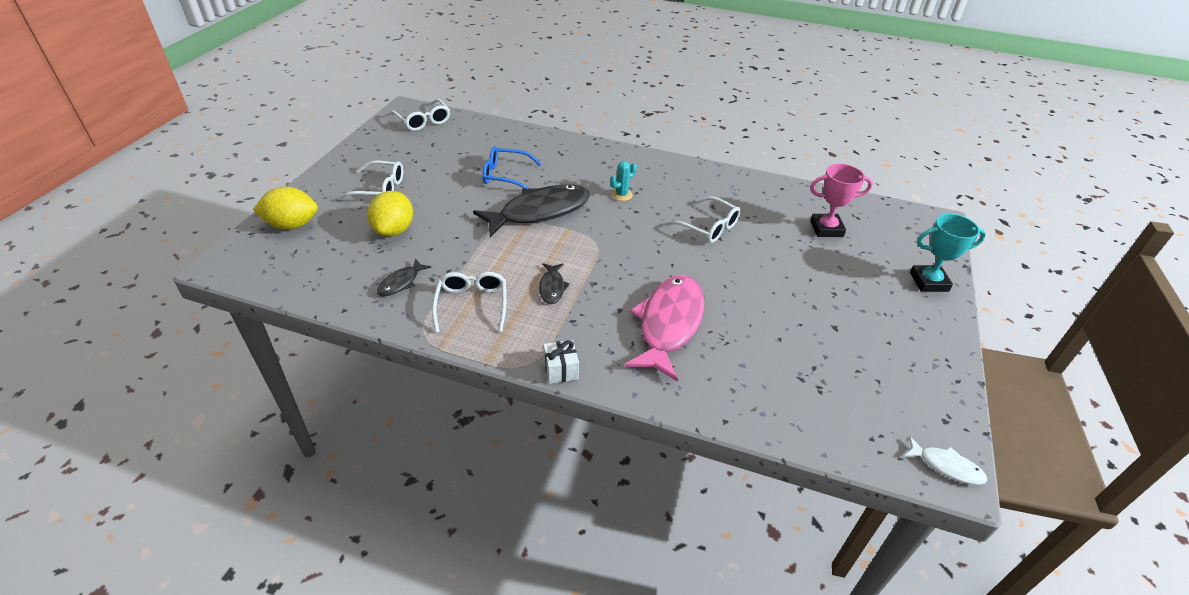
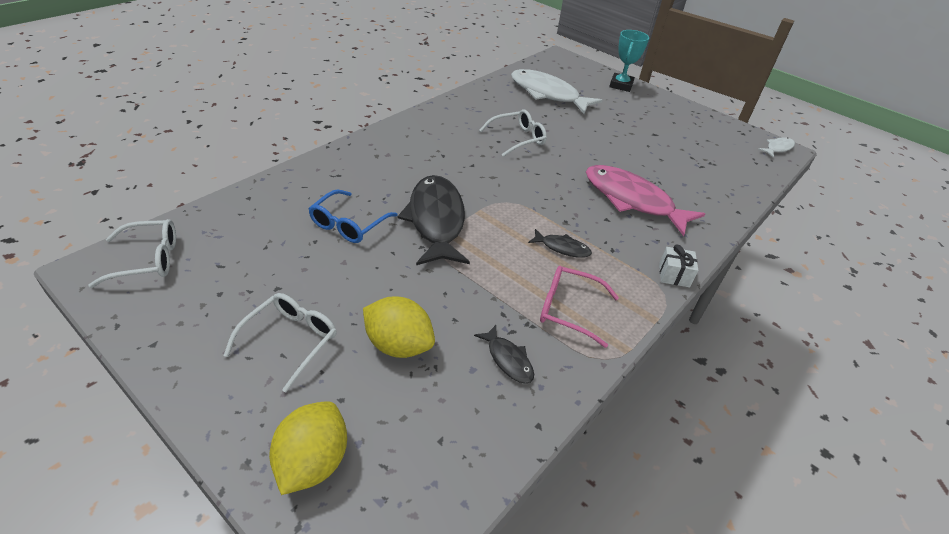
camera: 70 degrees left, 0 degrees up
(472, 305) = (568, 309): white glasses -> pink glasses
(621, 195) = (441, 164): turquoise cactus -> none
(826, 229) = (547, 94): pink trophy -> white fish

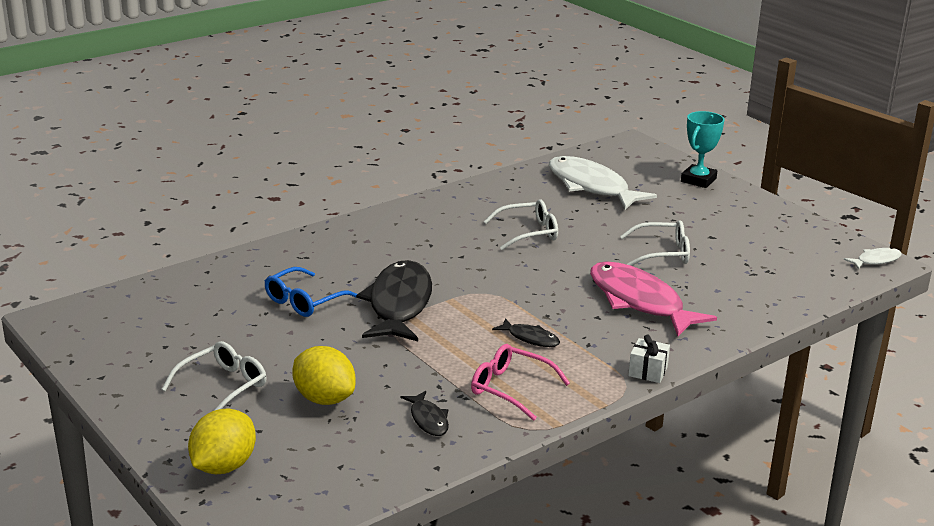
camera: 15 degrees right, 15 degrees down
(147, 260) = (103, 315): white glasses -> white glasses (662, 253)

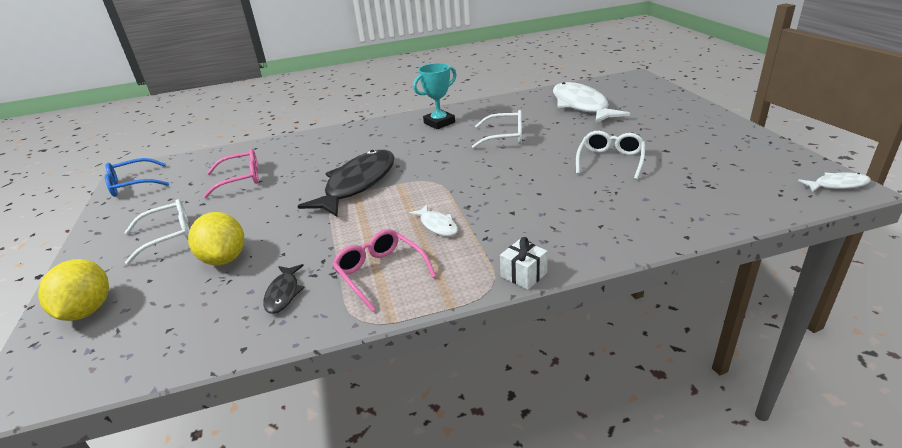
camera: 25 degrees right, 5 degrees up
(224, 466) = (87, 310): yellow lemon -> yellow lemon turned 60 degrees counterclockwise
(236, 313) = (241, 179): none -> pink glasses
(304, 301) = (294, 175): blue glasses -> blue glasses (133, 184)
(530, 338) = (437, 225): black fish -> white fish
(639, 301) = (561, 202): pink fish -> none
(662, 253) = (610, 161): white glasses -> white glasses turned 90 degrees counterclockwise
(698, 180) = (678, 105): turquoise trophy -> turquoise trophy (439, 123)

